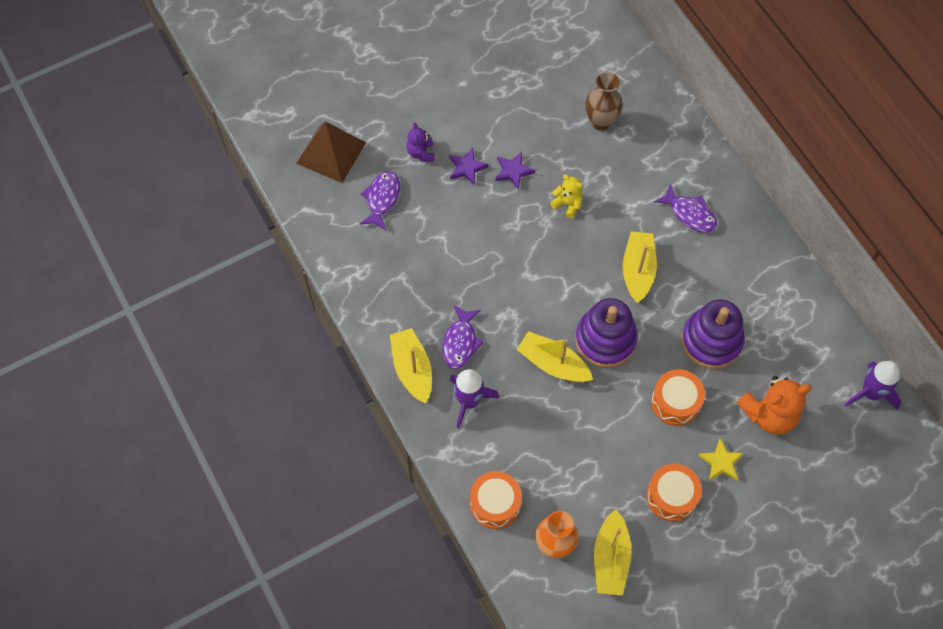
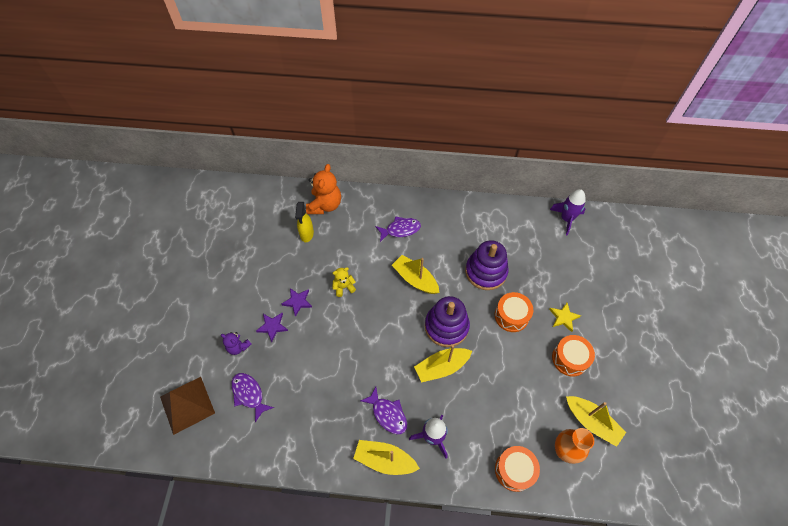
camera: 55 degrees left, 5 degrees down
(600, 122) = (307, 234): brown vase -> yellow spray bottle
(769, 414) = (549, 274): orange teddy bear -> orange teddy bear (325, 205)

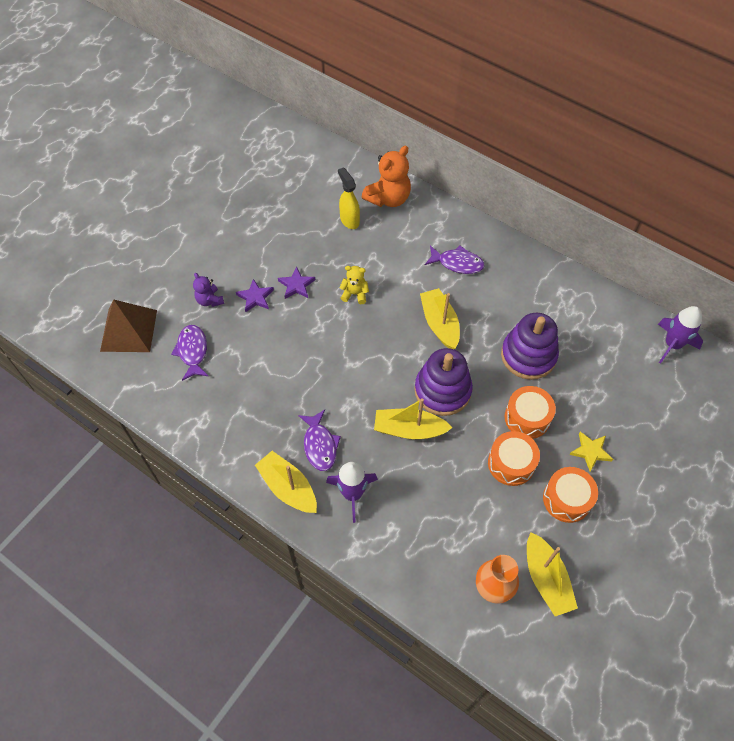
camera: 30 degrees right, 0 degrees up
(307, 234) = (349, 220): yellow spray bottle -> yellow spray bottle turned 120 degrees clockwise
(514, 470) = (421, 576): orange drum -> orange drum (511, 463)

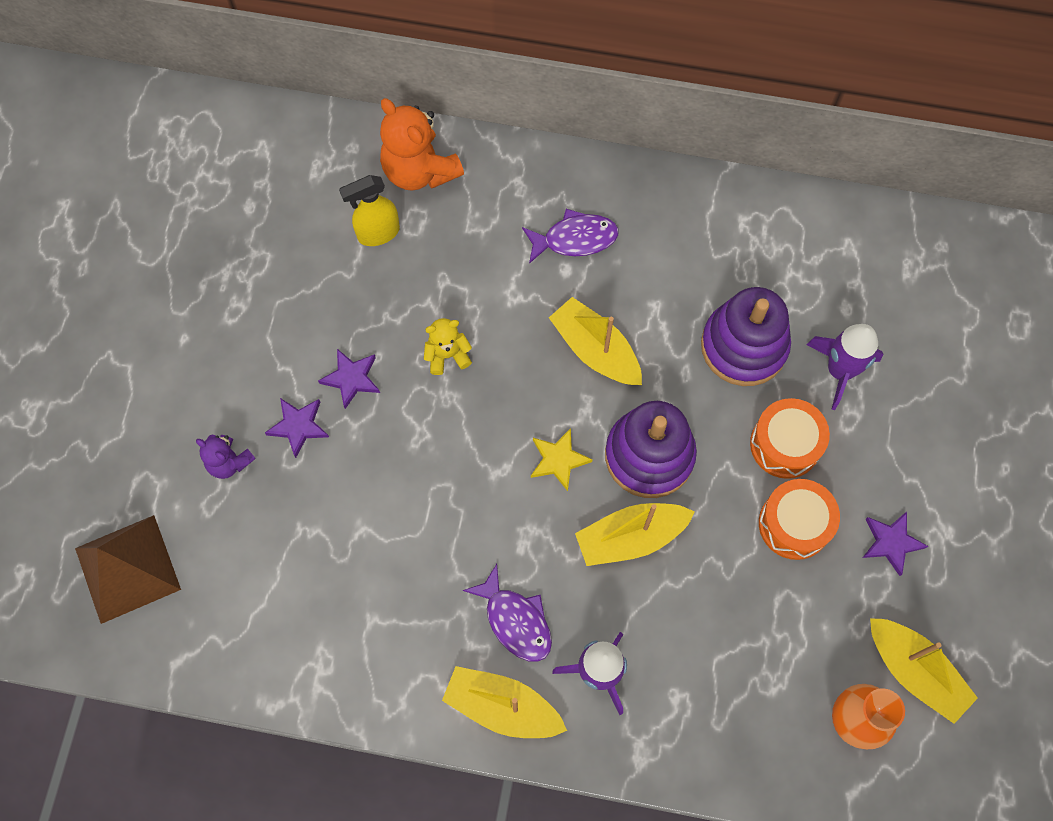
camera: 25 degrees left, 10 degrees up
(192, 351) = (248, 558): purple fish -> none
(349, 220) = (378, 233): yellow spray bottle -> yellow spray bottle turned 60 degrees counterclockwise
(388, 198) = (419, 171): orange teddy bear -> orange teddy bear turned 120 degrees clockwise
(567, 499) = (891, 543): orange drum -> purple star
(590, 451) = (892, 457): yellow star -> yellow star (558, 460)
(672, 345) = (931, 242): purple rocket -> purple rocket (840, 371)

